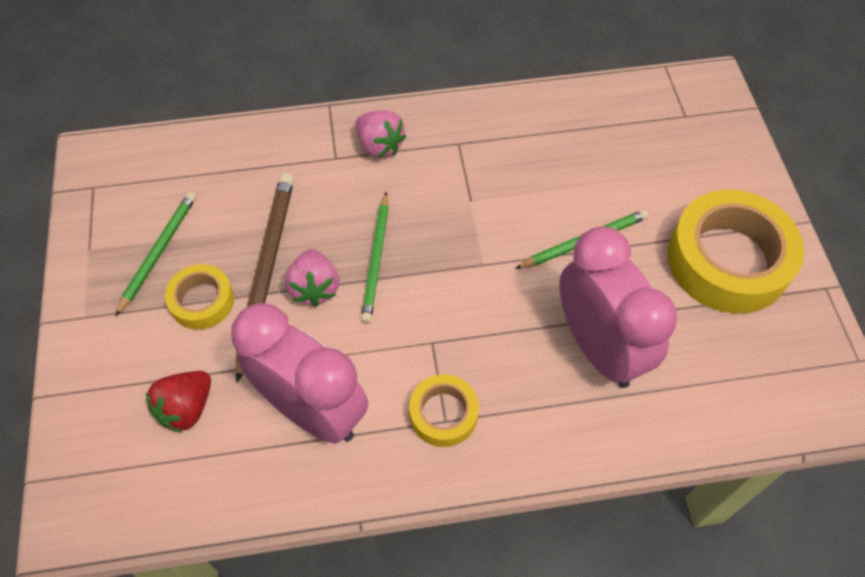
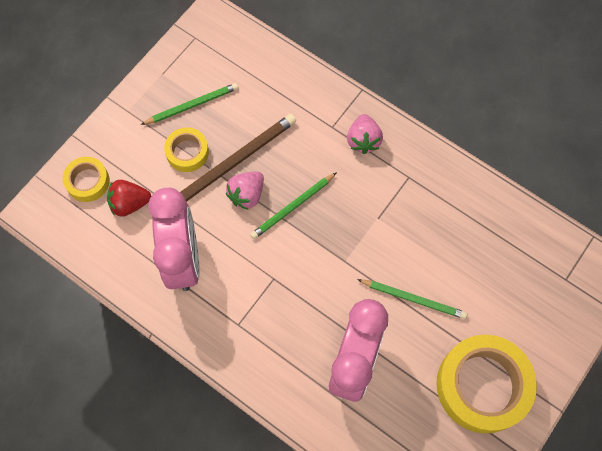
camera: 45 degrees right, 10 degrees up
(443, 414) = (240, 320): yellow tape -> yellow tape (88, 181)

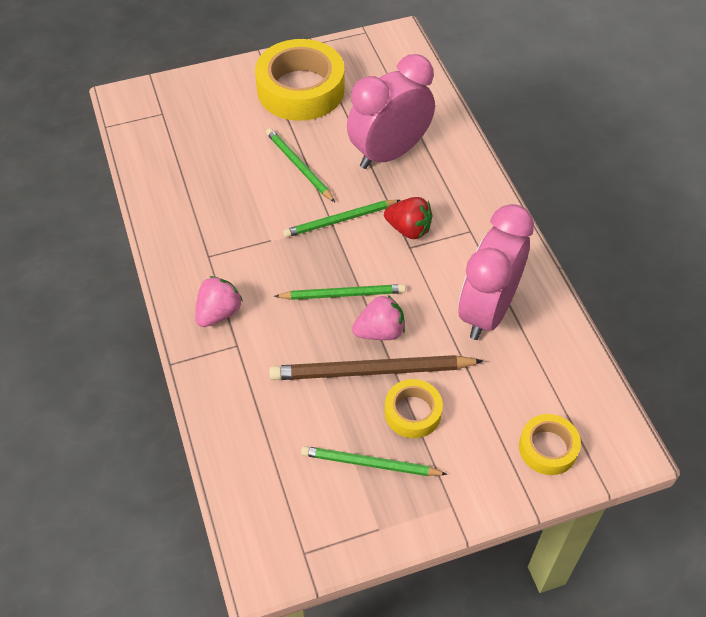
camera: 145 degrees left, 15 degrees down
(130, 203) = (512, 396): red strawberry -> red strawberry (408, 229)
(342, 268) = (340, 220): none -> green pencil

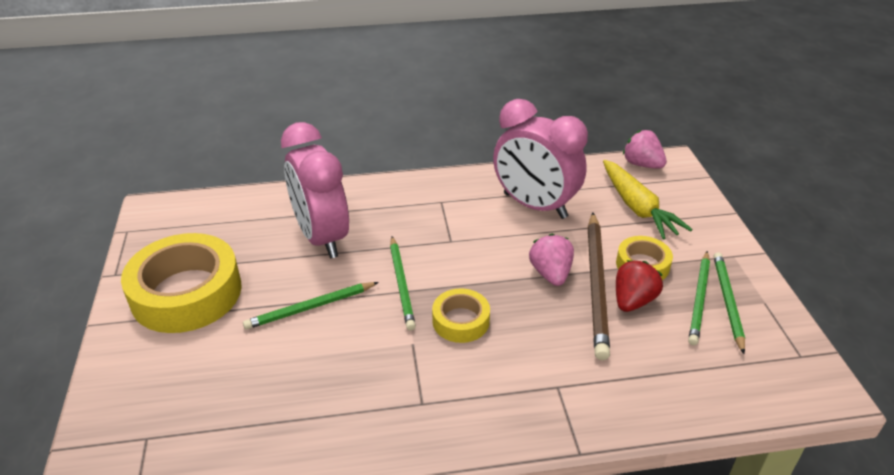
camera: 80 degrees left, 15 degrees down
(218, 313) = (510, 399): pink strawberry -> pink strawberry (642, 164)
(343, 294) = (501, 294): green pencil -> green pencil (727, 301)
(408, 229) = (428, 238): red strawberry -> red strawberry (633, 301)
(514, 410) = (637, 208): none -> yellow carrot
(548, 448) = (673, 197): yellow tape -> yellow tape (461, 321)

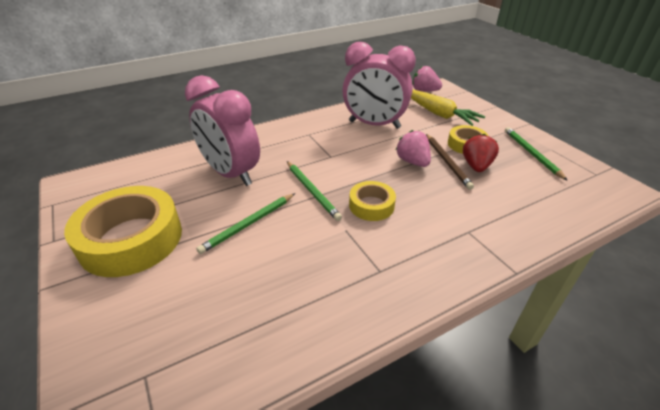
camera: 20 degrees left, 0 degrees up
(597, 285) = (447, 162): brown pencil -> brown pencil, size x0.65
(699, 299) = (514, 156): green pencil -> none

